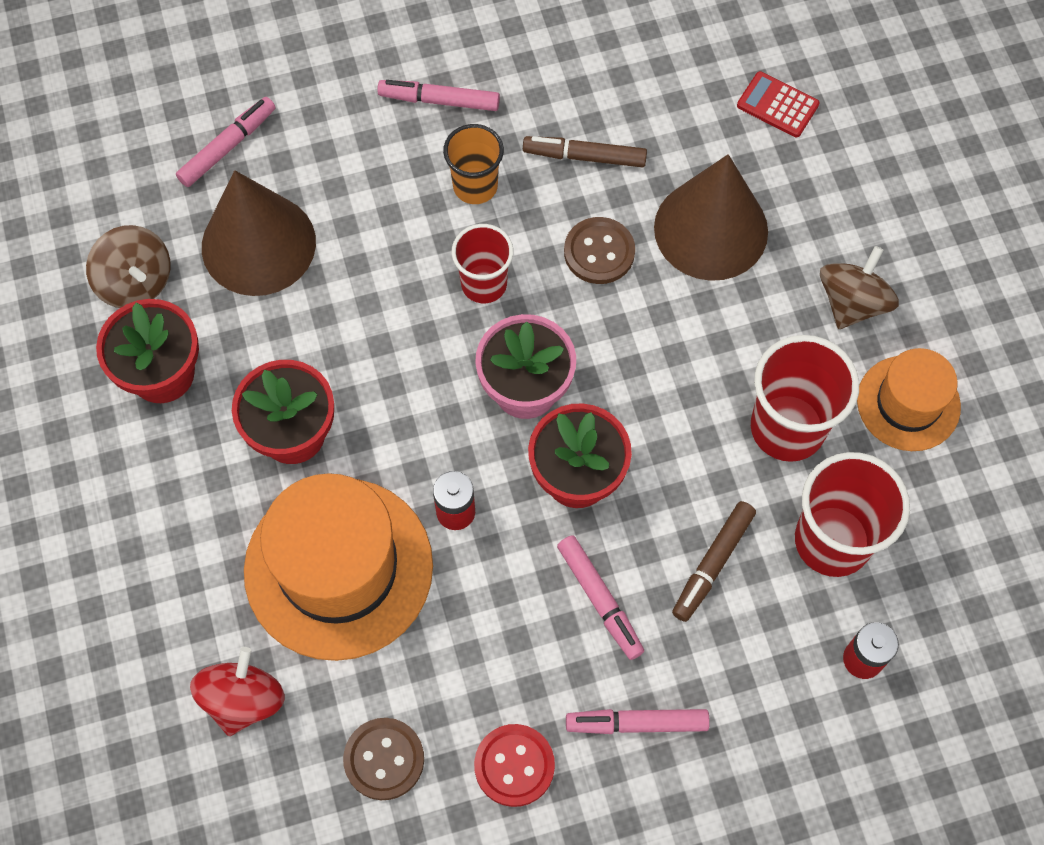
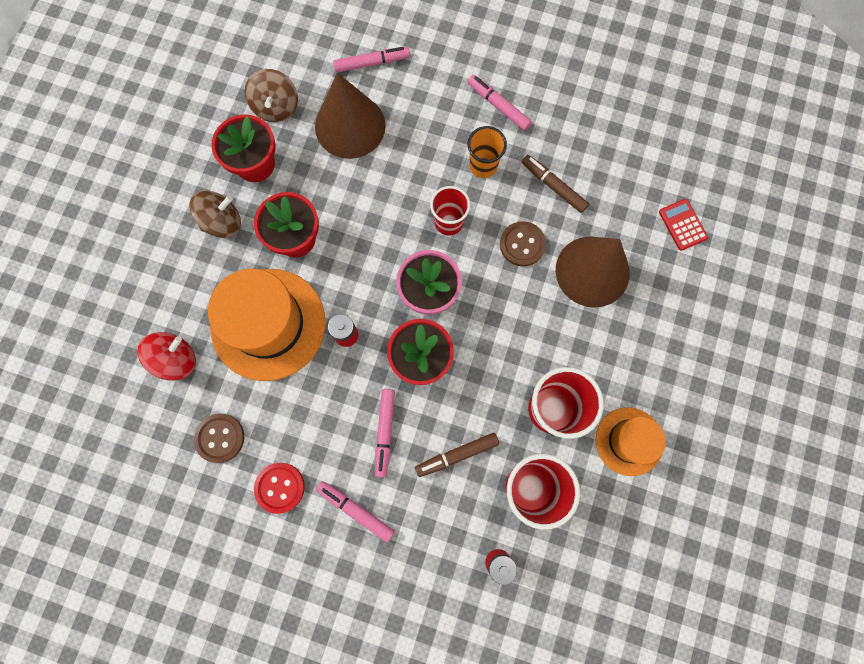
camera: 35 degrees right, 10 degrees up
(852, 302) = (640, 364): brown spinning top -> brown spinning top (222, 222)

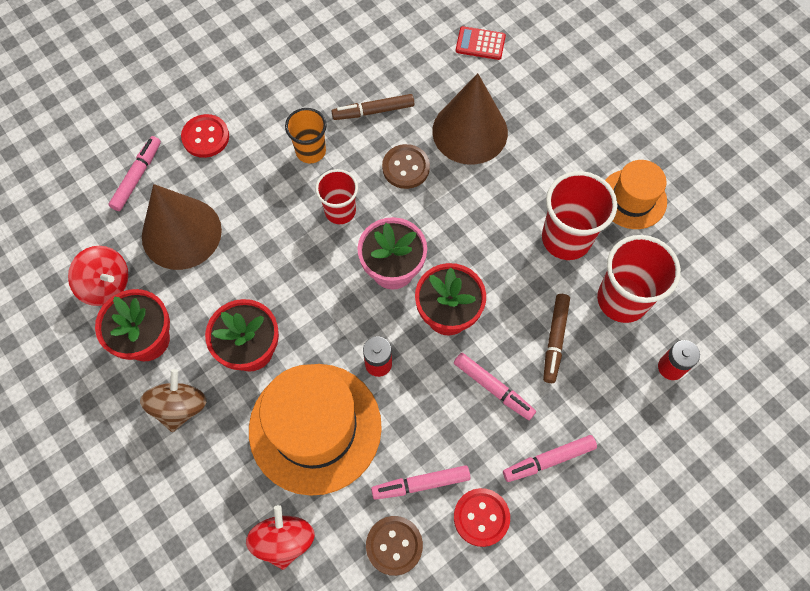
camera: 55 degrees left, 10 degrees down
(276, 107) = (106, 284): brown spinning top -> red spinning top
(438, 84) = (205, 137): none -> red button
(498, 106) = (267, 105): pink marker -> pink marker (421, 484)

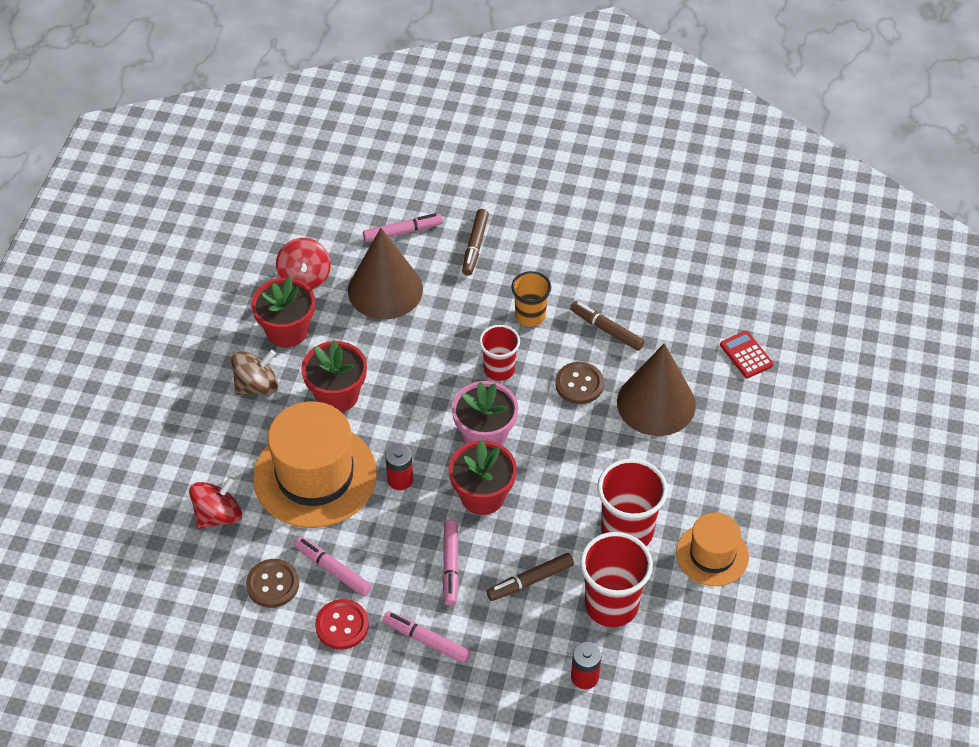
camera: 50 degrees right, 15 degrees down
(205, 137) = (475, 246): red button -> brown marker

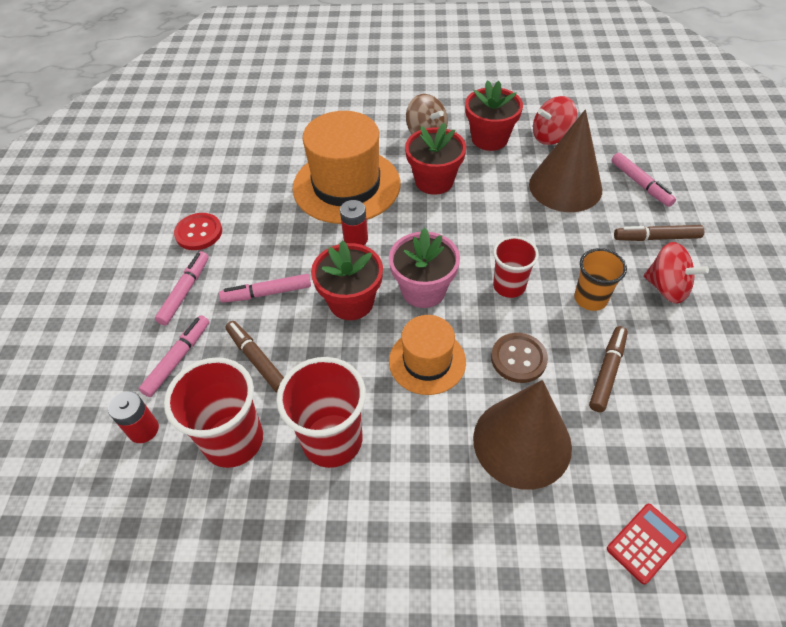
camera: 80 degrees right, 0 degrees up
(218, 515) = (296, 142): red spinning top -> red spinning top (666, 288)
(272, 584) = (236, 184): brown button -> none
(332, 570) = (253, 216): pink marker -> pink marker (178, 359)
(712, 555) = (314, 544): orange hat -> orange hat (427, 361)

